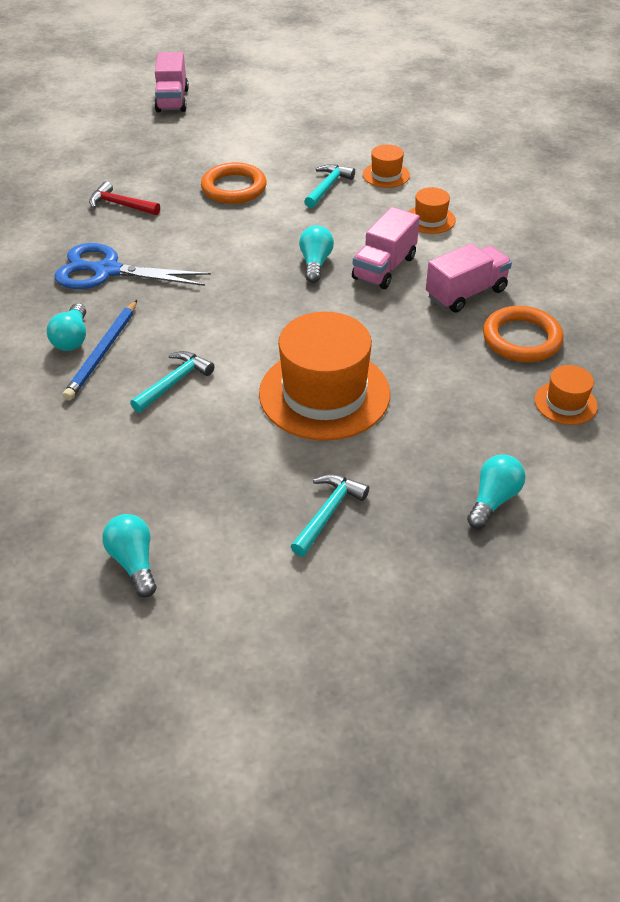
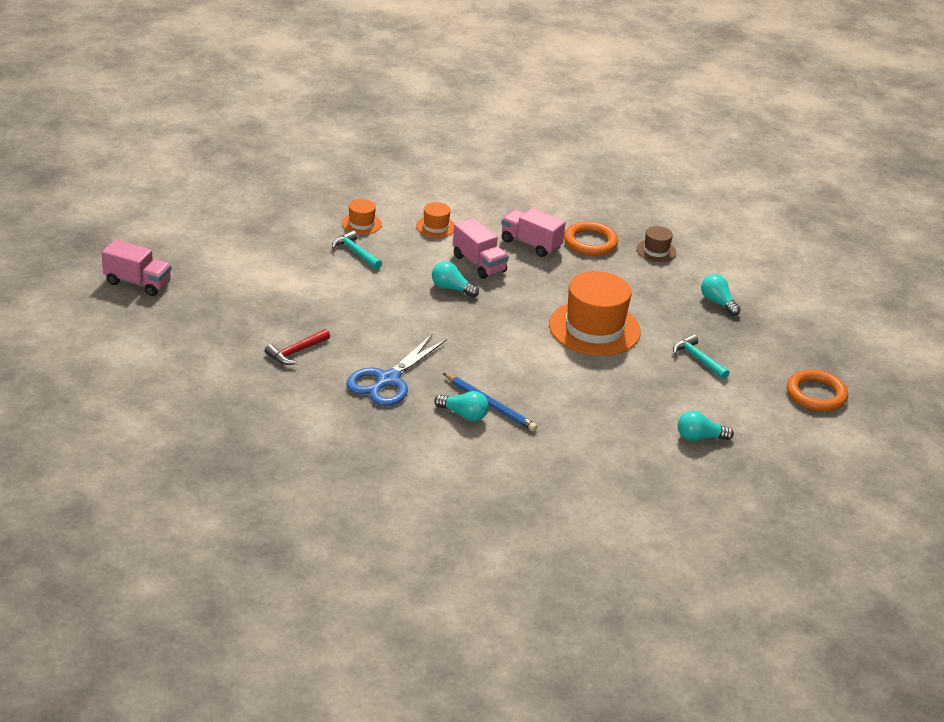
camera: 70 degrees left, 10 degrees down
(174, 383) = (545, 383): turquoise hammer -> none
(234, 188) = (319, 293): orange ring -> orange ring (816, 394)
(466, 293) = (531, 244): pink truck -> pink truck turned 45 degrees counterclockwise
(565, 403) = (656, 251): orange hat -> brown hat

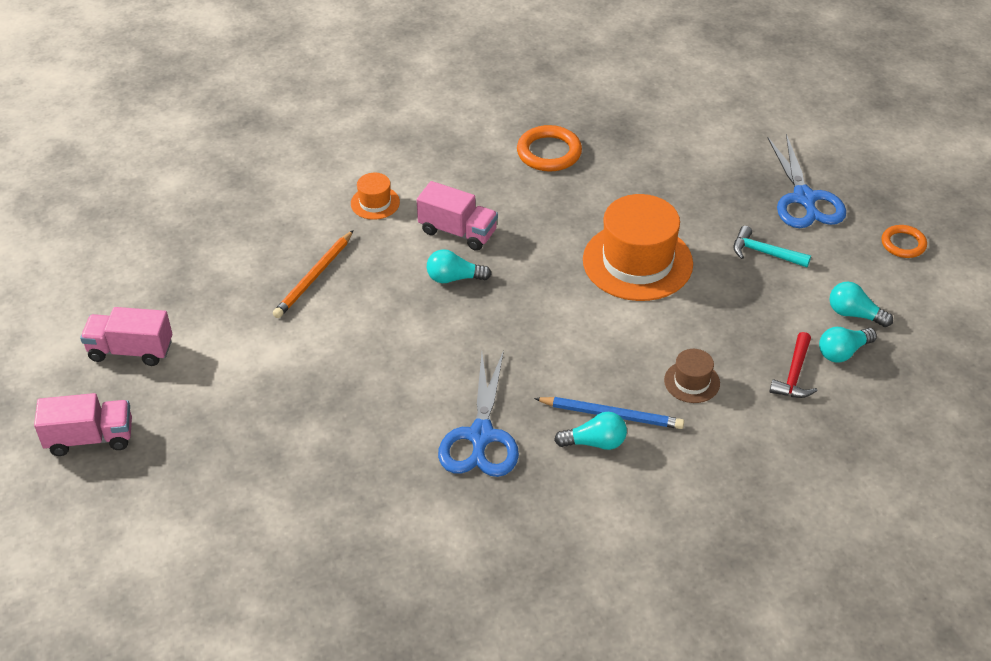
camera: 25 degrees left, 10 degrees up
(296, 352) = (351, 447): red hammer -> red hammer (794, 374)
(356, 252) = (314, 277): turquoise hammer -> orange pencil
(361, 224) = (291, 234): orange hat -> none
(531, 244) = (491, 181): pink truck -> pink truck (131, 350)
(656, 251) = (621, 134): brown hat -> brown hat (692, 382)
(717, 302) = (728, 173): turquoise light bulb -> turquoise light bulb (854, 314)
(763, 339) = (804, 199): none -> blue scissors
(816, 394) = (903, 244): orange ring -> orange ring, size x0.64

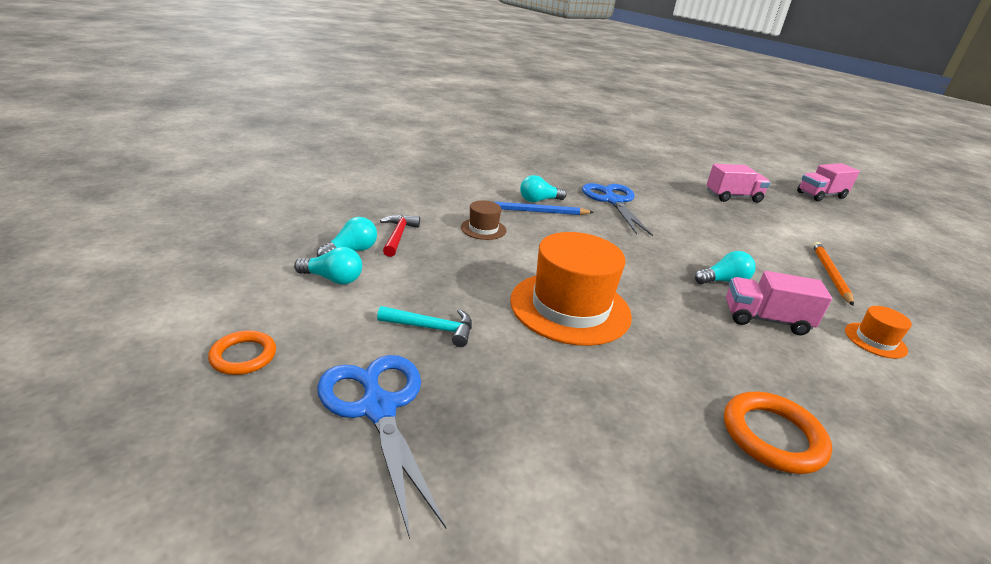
camera: 160 degrees right, 15 degrees down
(131, 350) = (870, 228): pink truck -> pink truck (733, 197)

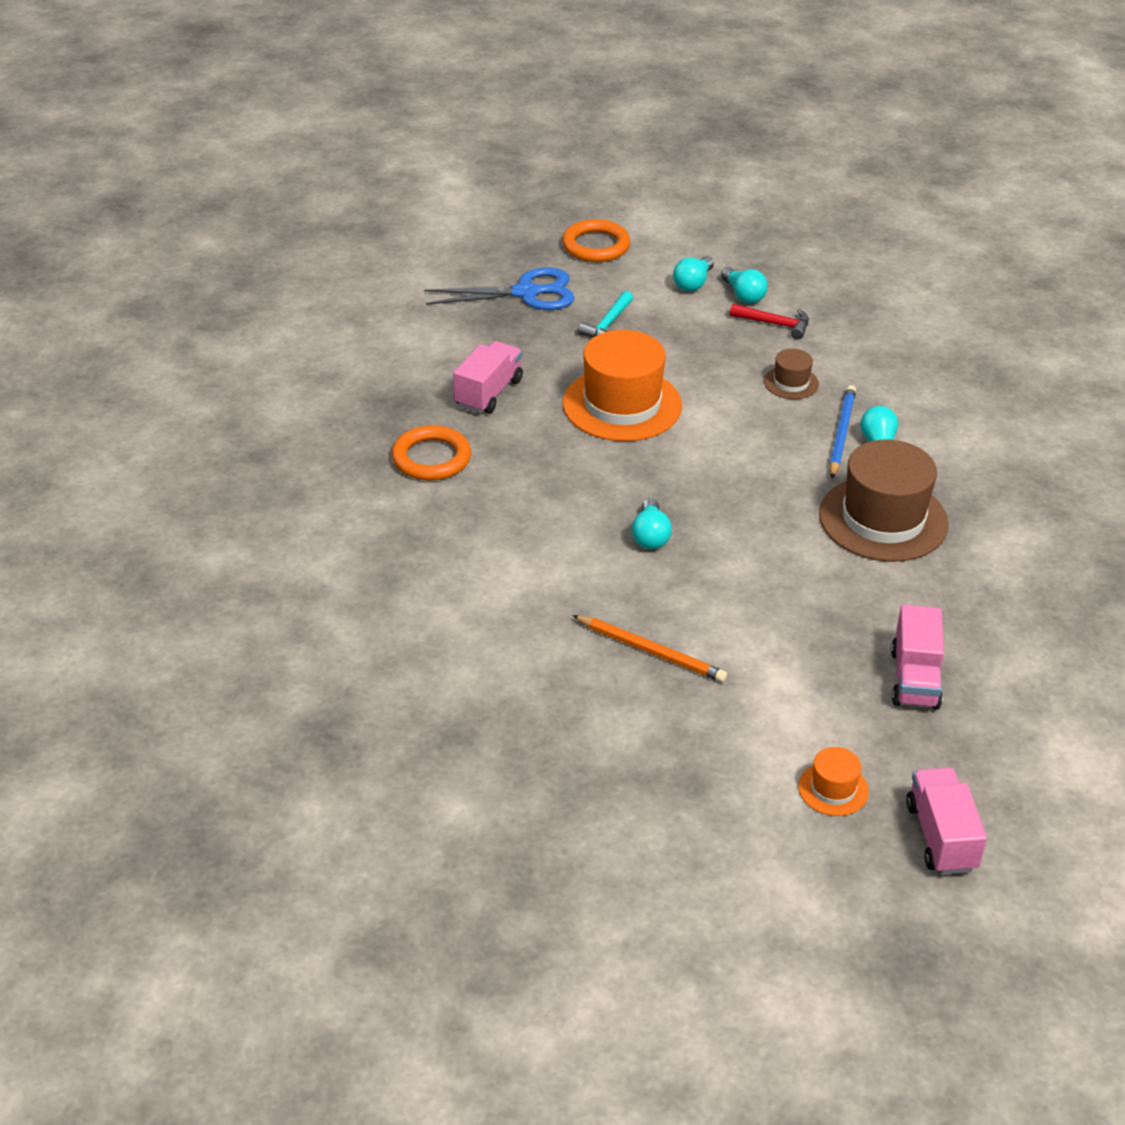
camera: 110 degrees right, 10 degrees up
(243, 356) = (596, 246): orange ring -> orange ring, size x1.56
(613, 201) = (883, 519): blue scissors -> brown hat
(765, 319) = (571, 532): pink truck -> pink truck (488, 393)
(875, 340) = (515, 602): orange hat -> orange hat (833, 789)

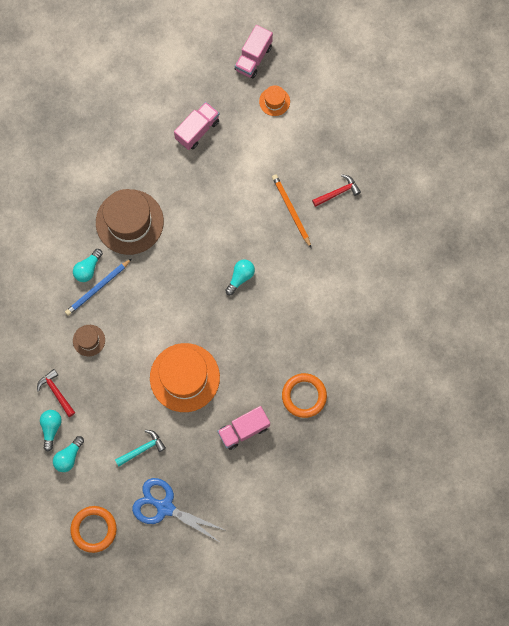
camera: 145 degrees left, 35 degrees up
(594, 714) = (338, 192): none -> red hammer
(693, 283) = (69, 456): turquoise light bulb -> turquoise light bulb turned 150 degrees clockwise

